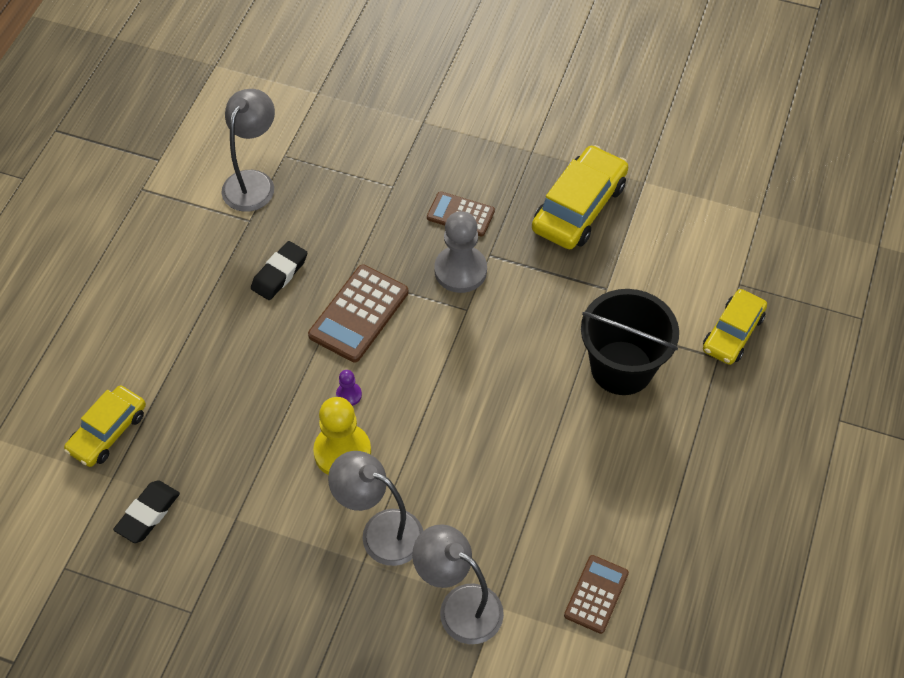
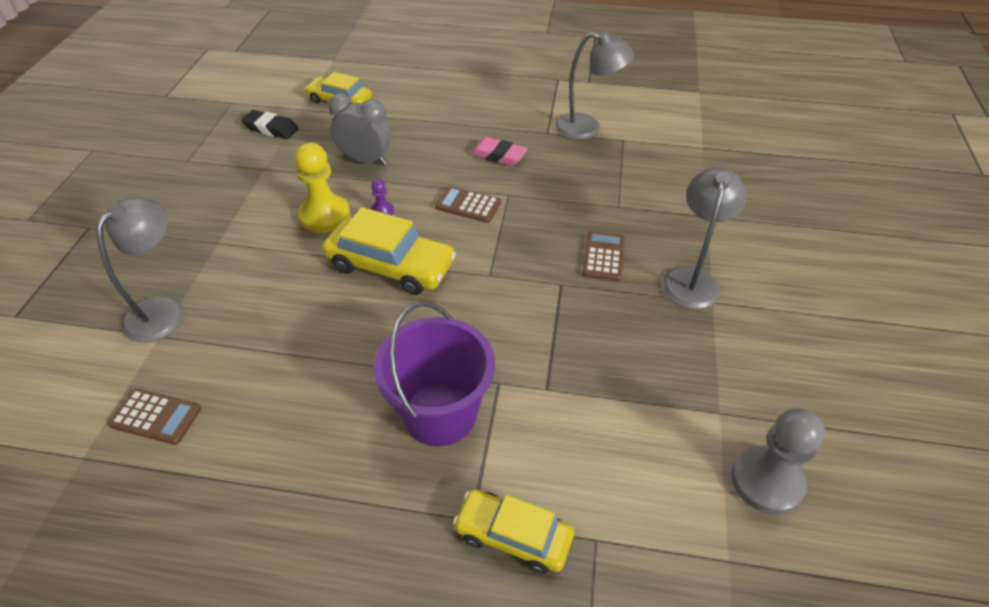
camera: 80 degrees right, 10 degrees down
(250, 407) = (365, 160): none -> grey clock
(279, 273) = (498, 155): black eraser -> pink eraser
(359, 314) = (468, 205): brown calculator -> brown calculator, size x0.64
(380, 531) = (245, 249): grey lamp -> grey lamp (692, 278)
(460, 270) = (535, 264): grey pawn -> grey pawn (767, 481)
(579, 207) = (652, 351): yellow car -> yellow car (390, 265)
(621, 368) = (440, 414): black bucket -> purple bucket

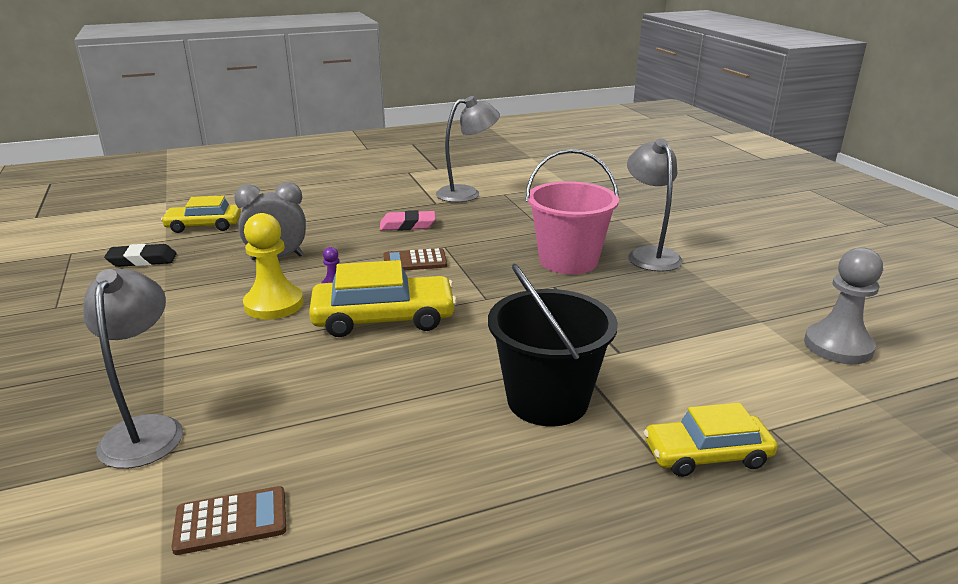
camera: 30 degrees left, 20 degrees down
(440, 414) = (547, 400): purple bucket -> black bucket
(603, 256) = (568, 261): brown calculator -> pink bucket

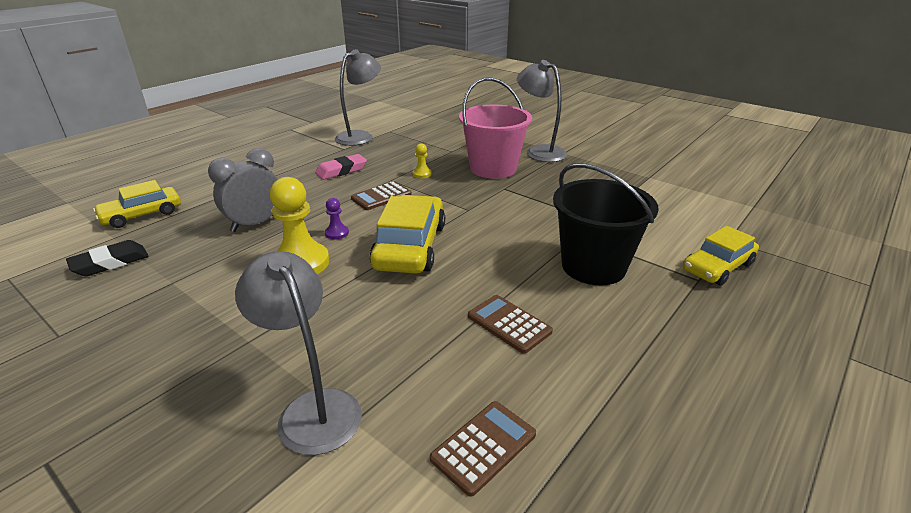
camera: 30 degrees left, 5 degrees up
(383, 318) = (410, 246): yellow car -> yellow car turned 45 degrees counterclockwise
(385, 425) = (509, 324): none -> brown calculator
(482, 248) = (422, 174): none -> yellow pawn
(838, 346) = (703, 180): grey pawn -> none

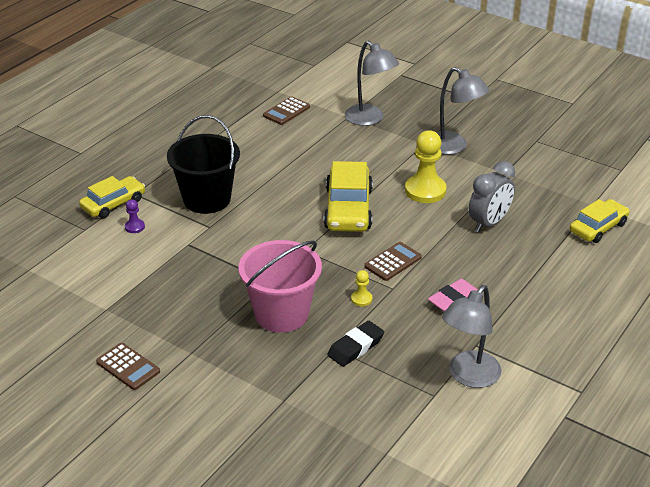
camera: 175 degrees right, 5 degrees up
(110, 263) = (565, 184): black eraser -> black eraser (355, 347)
(337, 233) = (413, 218): purple pawn -> purple pawn (134, 227)
(509, 324) = (272, 159): brown calculator -> brown calculator (128, 367)
(539, 151) = (221, 353): grey lamp -> grey lamp (453, 147)

